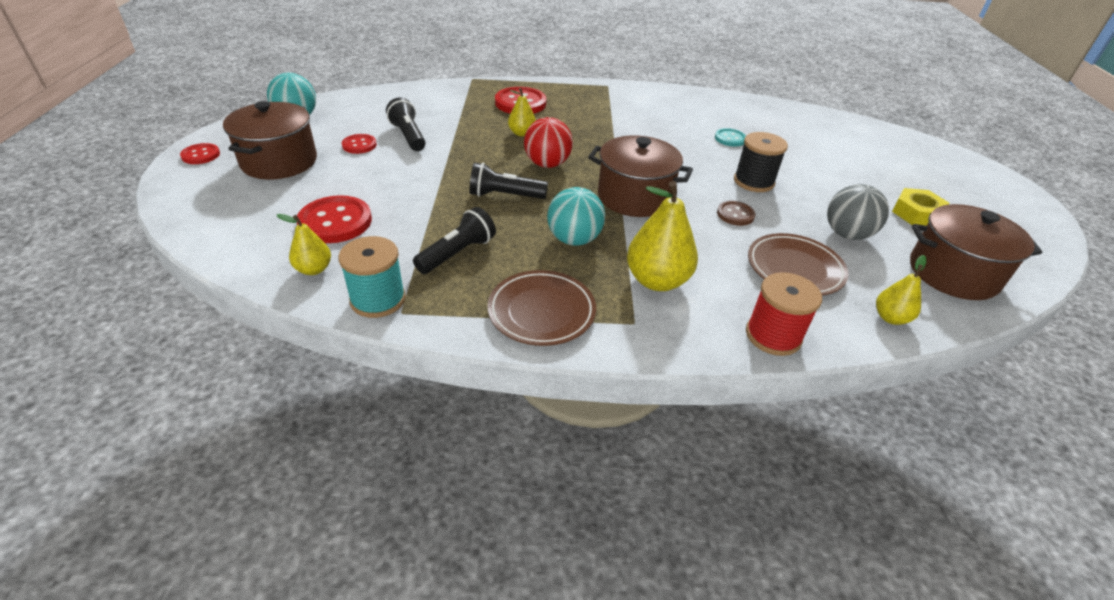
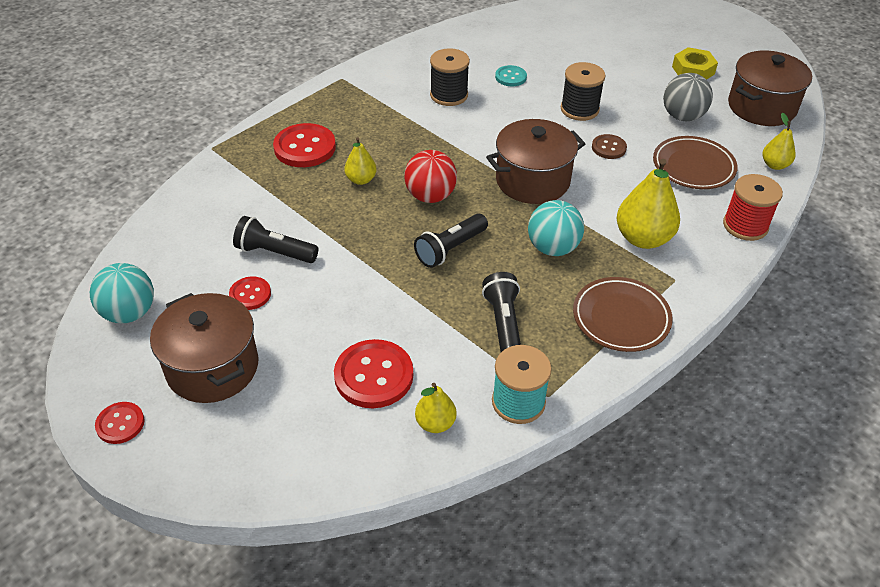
camera: 45 degrees left, 5 degrees up
(663, 125) = (449, 95): none -> black spool

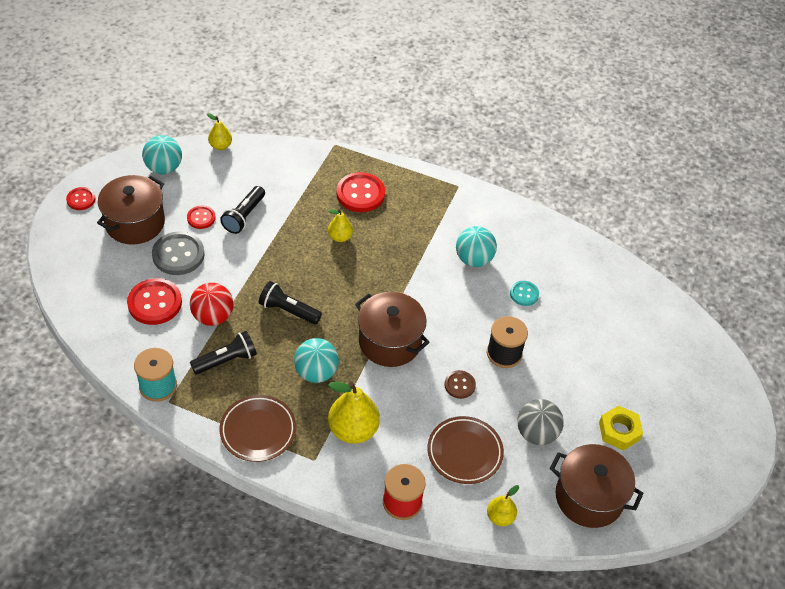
camera: 65 degrees right, 5 degrees up
(274, 252) = (244, 216): black flashlight -> black flashlight turned 150 degrees counterclockwise
(301, 332) = (178, 255): none -> grey button
(430, 196) = (341, 283): red ball -> red ball (213, 316)
(435, 423) = (126, 346): yellow pear -> yellow pear (220, 146)
(449, 95) = (474, 259): black spool -> turquoise ball

